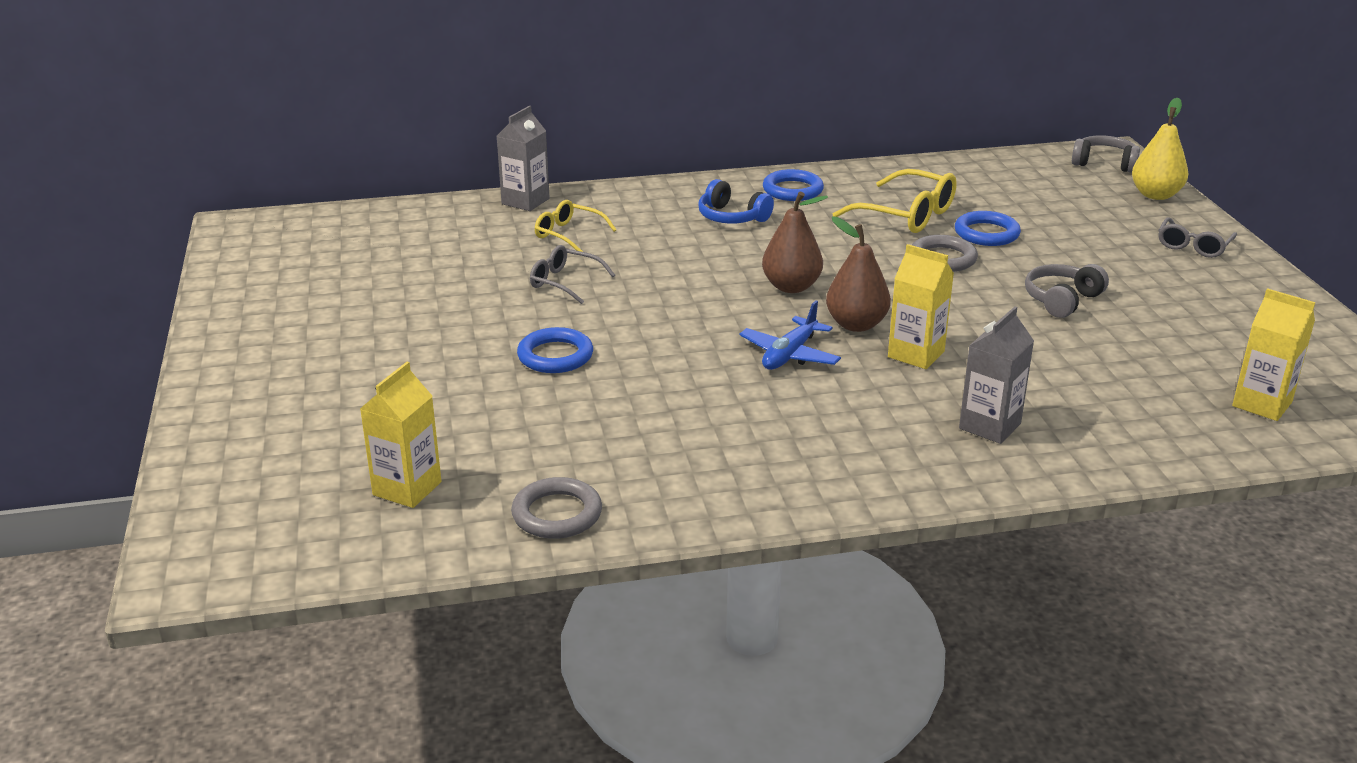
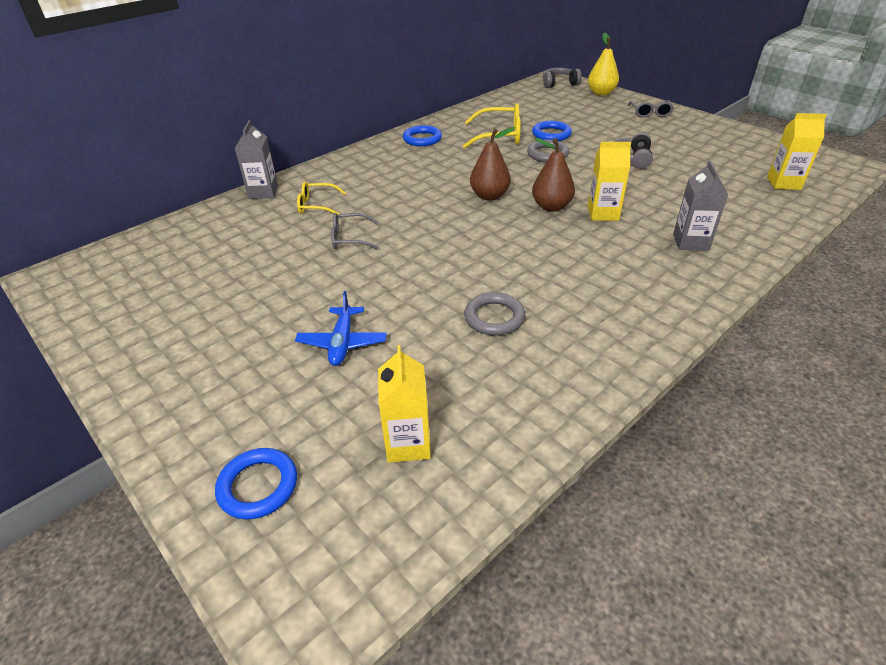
camera: 30 degrees left, 10 degrees up
(555, 356) = (400, 292): blue ring -> blue ring (258, 486)
(557, 514) = (534, 412): grey ring -> grey ring (494, 317)
(732, 217) = (406, 164): blue headphones -> none
(789, 355) = (539, 238): blue plane -> blue plane (342, 343)

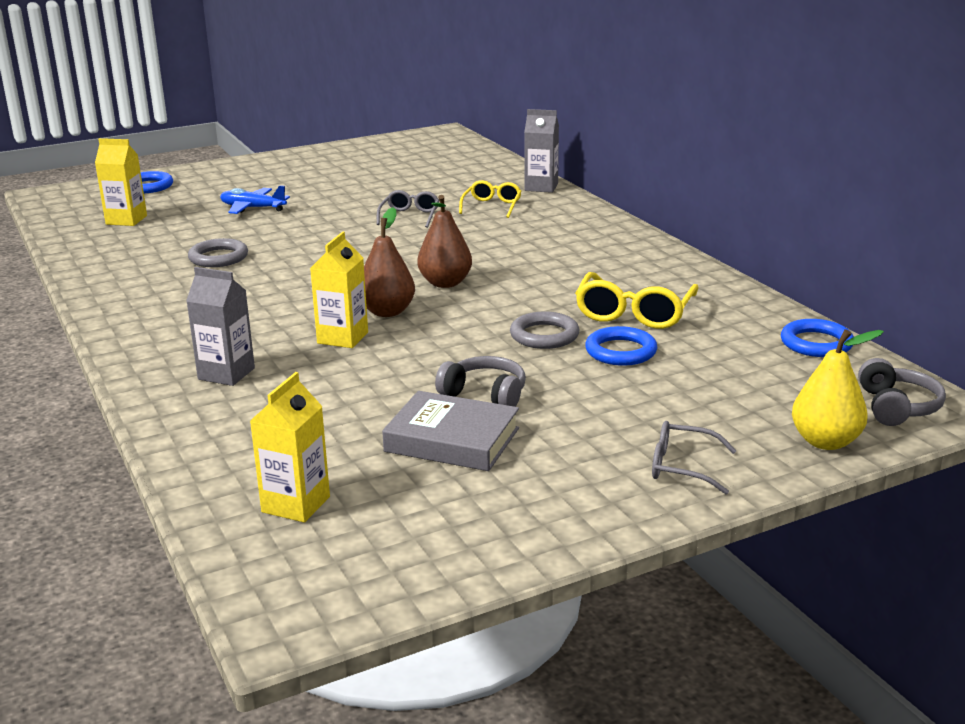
camera: 105 degrees right, 15 degrees down
(422, 139) = (649, 264): blue ring -> blue ring (816, 343)
(684, 159) = (452, 440): none -> grey book

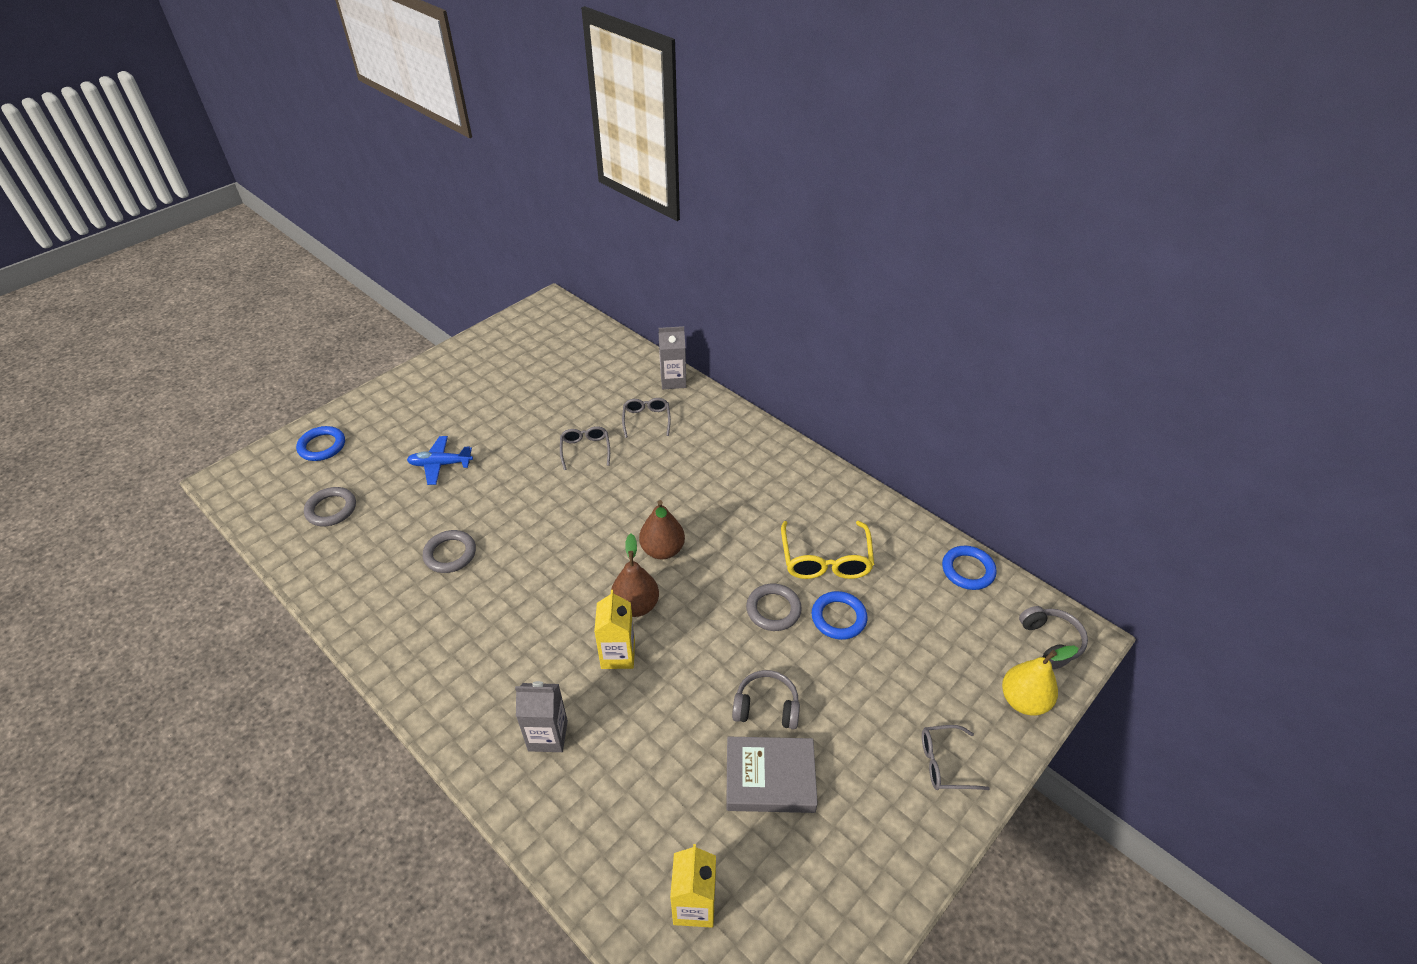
camera: 20 degrees left, 20 degrees up
(126, 220) = (331, 509): yellow carton -> grey ring
(492, 206) = (646, 420): yellow glasses -> grey glasses

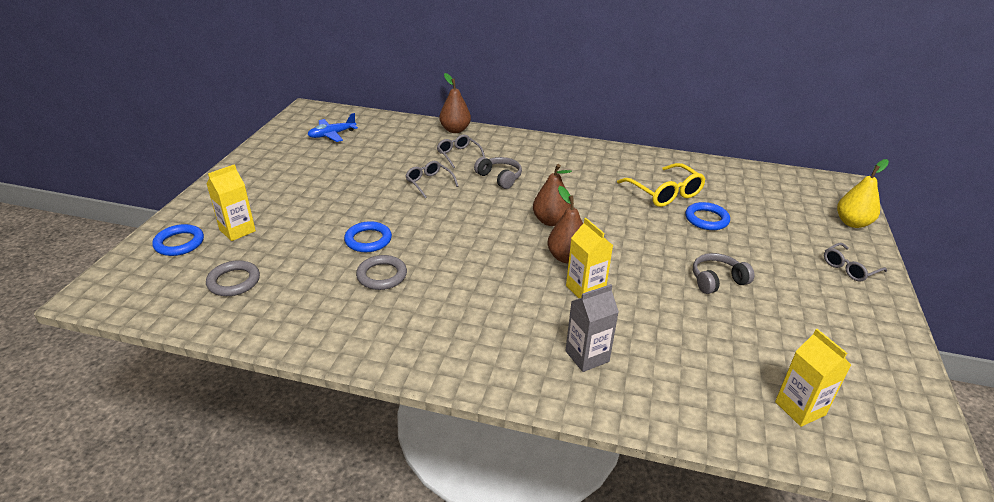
camera: 30 degrees left, 10 degrees down
(375, 449) = (237, 230): none -> yellow carton
(440, 464) = (312, 224): blue plane -> blue plane (332, 135)
(673, 381) = (455, 130): grey carton -> brown pear
(770, 778) = (763, 317): grey book -> none
(773, 609) = (662, 228): grey ring -> none
(968, 570) = (751, 173): blue ring -> blue ring (368, 240)
(1050, 642) = (833, 191): grey headphones -> grey headphones (499, 178)

